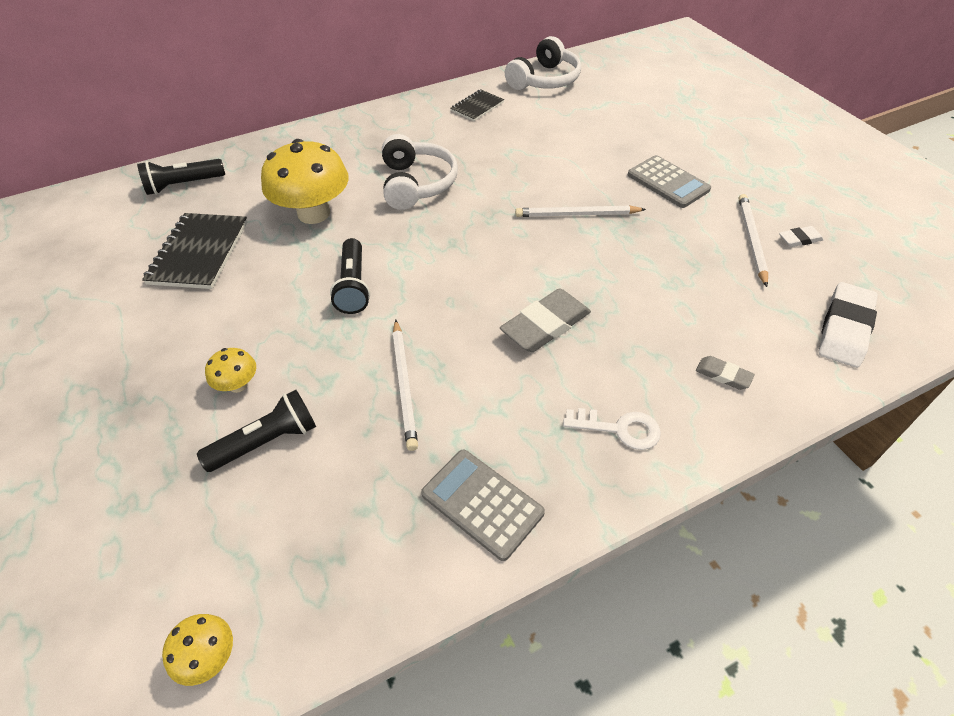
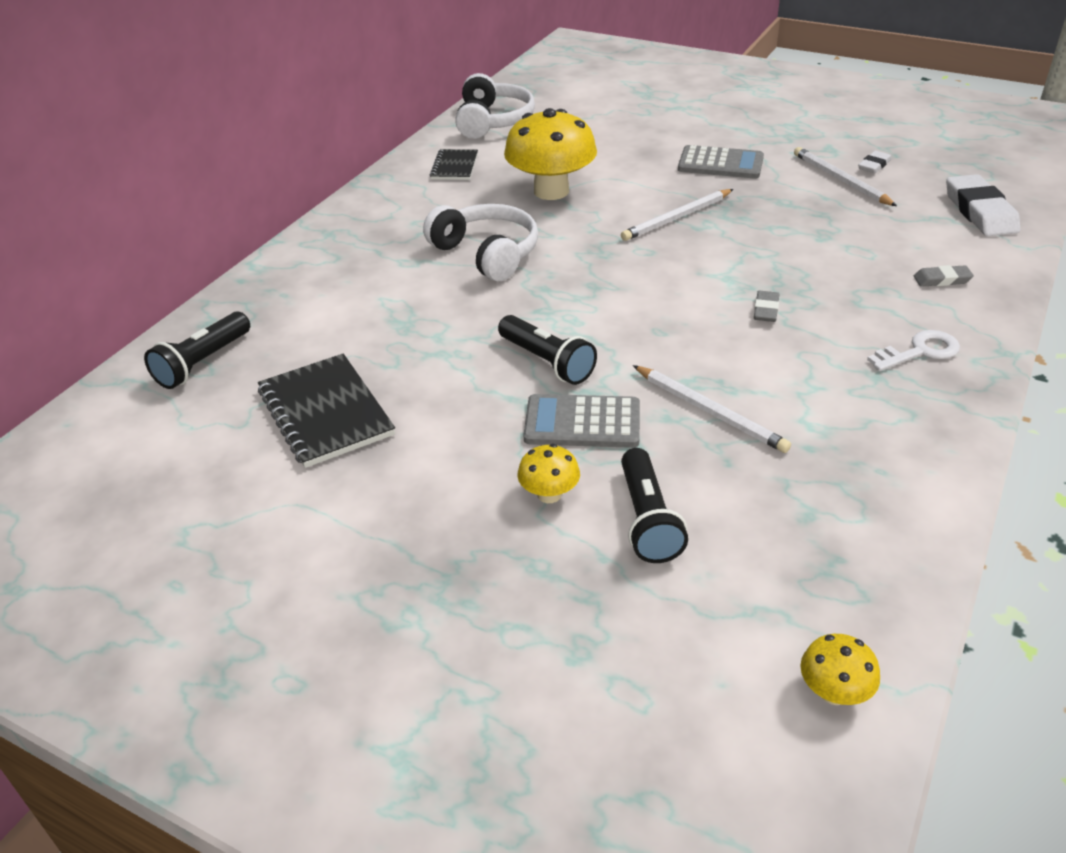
camera: 35 degrees left, 10 degrees down
(267, 442) = (647, 520): black flashlight -> black flashlight turned 150 degrees clockwise
(314, 213) = (410, 322): yellow mushroom -> yellow mushroom (551, 191)
(482, 503) = (891, 455): grey calculator -> grey calculator (582, 422)
(545, 325) = (766, 310): grey eraser -> grey eraser, size x0.51

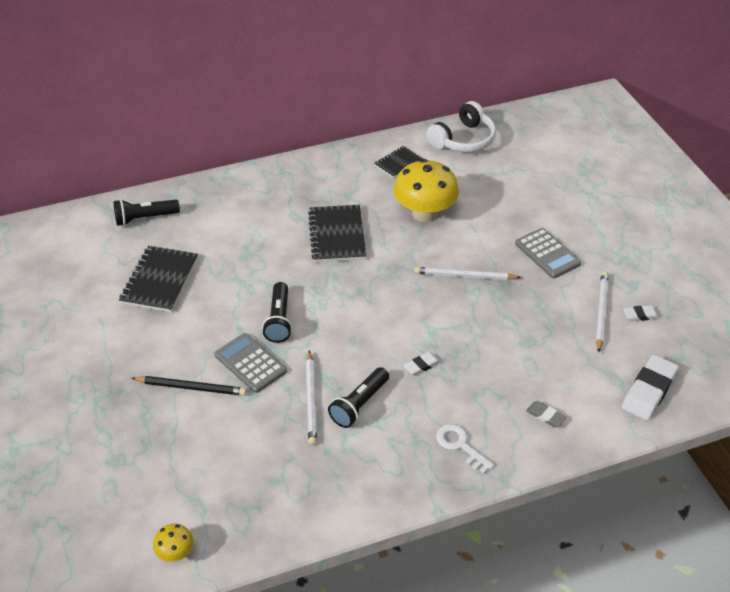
camera: 40 degrees right, 5 degrees up
(486, 254) = (337, 235): white headphones -> black notebook
(549, 494) = (191, 387): yellow mushroom -> black pencil
(647, 520) = (211, 429): black flashlight -> black flashlight (359, 404)
(766, 310) = (422, 365): grey eraser -> white eraser
(920, 351) = (460, 446): white key -> white key turned 150 degrees counterclockwise

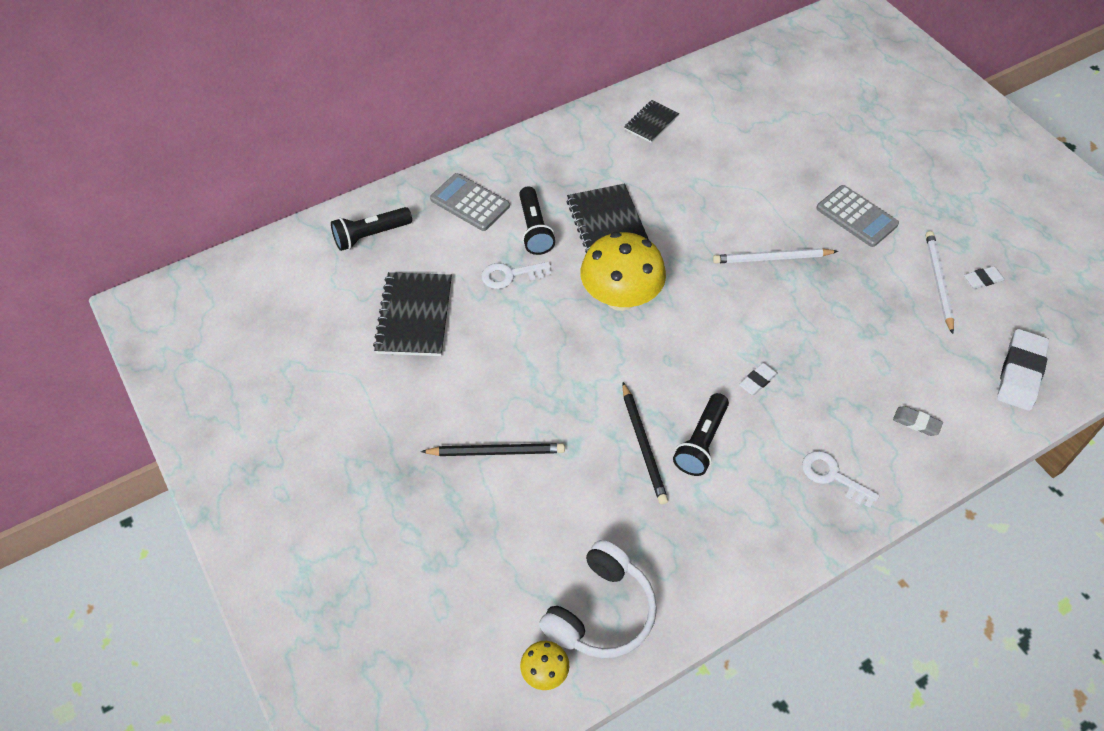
camera: 10 degrees left, 10 degrees up
(245, 261) = (510, 275): none -> white key
(250, 363) = (557, 409): grey calculator -> grey calculator (470, 203)
(279, 320) = (573, 347): black flashlight -> black flashlight (534, 229)
(311, 400) = (643, 445): white pencil -> black pencil
(424, 213) = (701, 184): yellow mushroom -> yellow mushroom (620, 297)
(463, 140) = (717, 83): white headphones -> white headphones (601, 612)

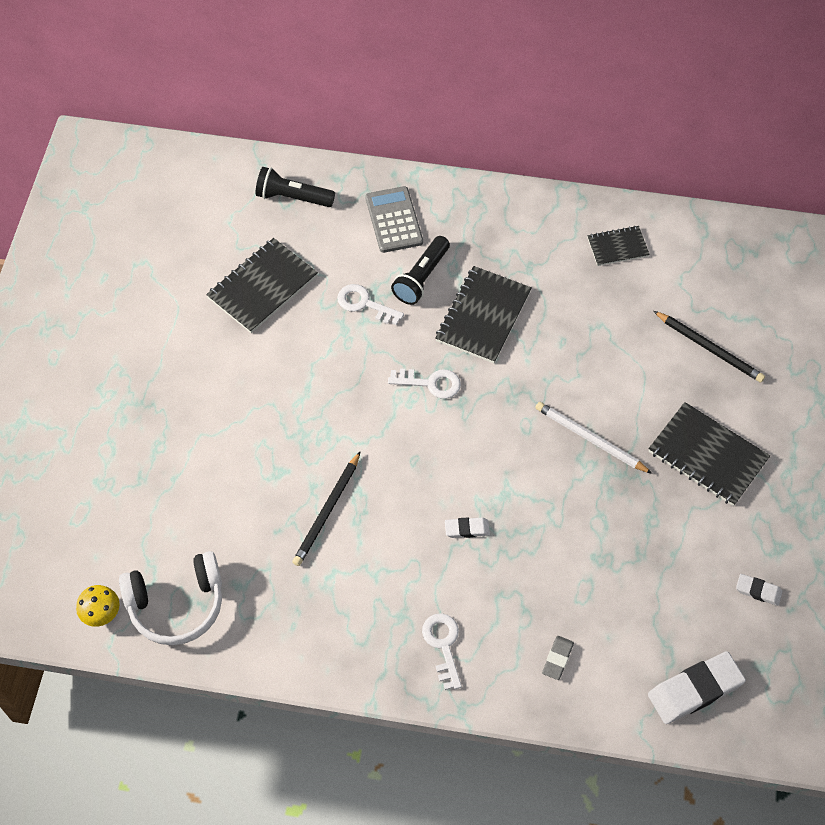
camera: 40 degrees right, 5 degrees up
(496, 451) = (219, 435): black pencil -> black pencil (709, 348)
(620, 297) = (431, 383): yellow mushroom -> white key
(701, 442) = (372, 542): black flashlight -> none
(856, 216) = (707, 456): grey calculator -> black notebook
(916, 423) = (557, 659): grey eraser -> grey eraser turned 45 degrees clockwise
(938, 282) = (714, 563): white pencil -> none

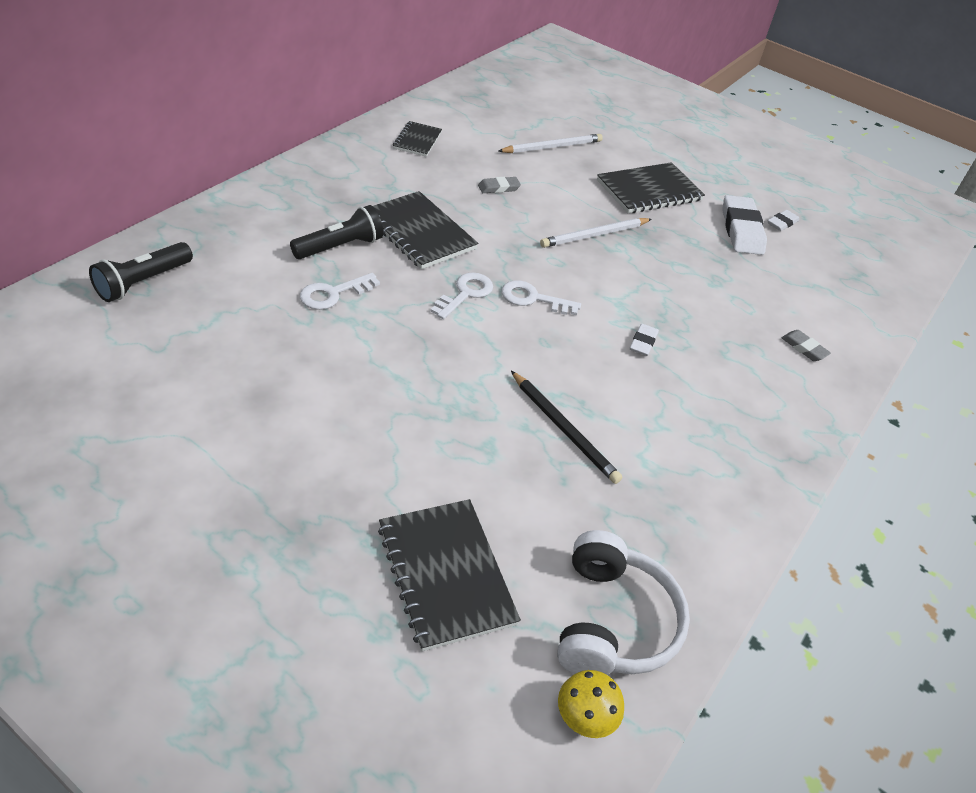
camera: 70 degrees left, 15 degrees down
(262, 287) = (234, 355): black notebook -> black notebook (445, 574)
(394, 220) = (254, 233): grey calculator -> none
(421, 278) = (340, 247): black flashlight -> black flashlight turned 90 degrees counterclockwise
(443, 645) = (762, 413): white key -> white key (533, 299)
(598, 338) = (498, 188): none -> grey eraser
(695, 690) = (858, 289): white eraser -> white eraser (741, 230)
(709, 348) = (552, 147): black pencil -> white pencil

